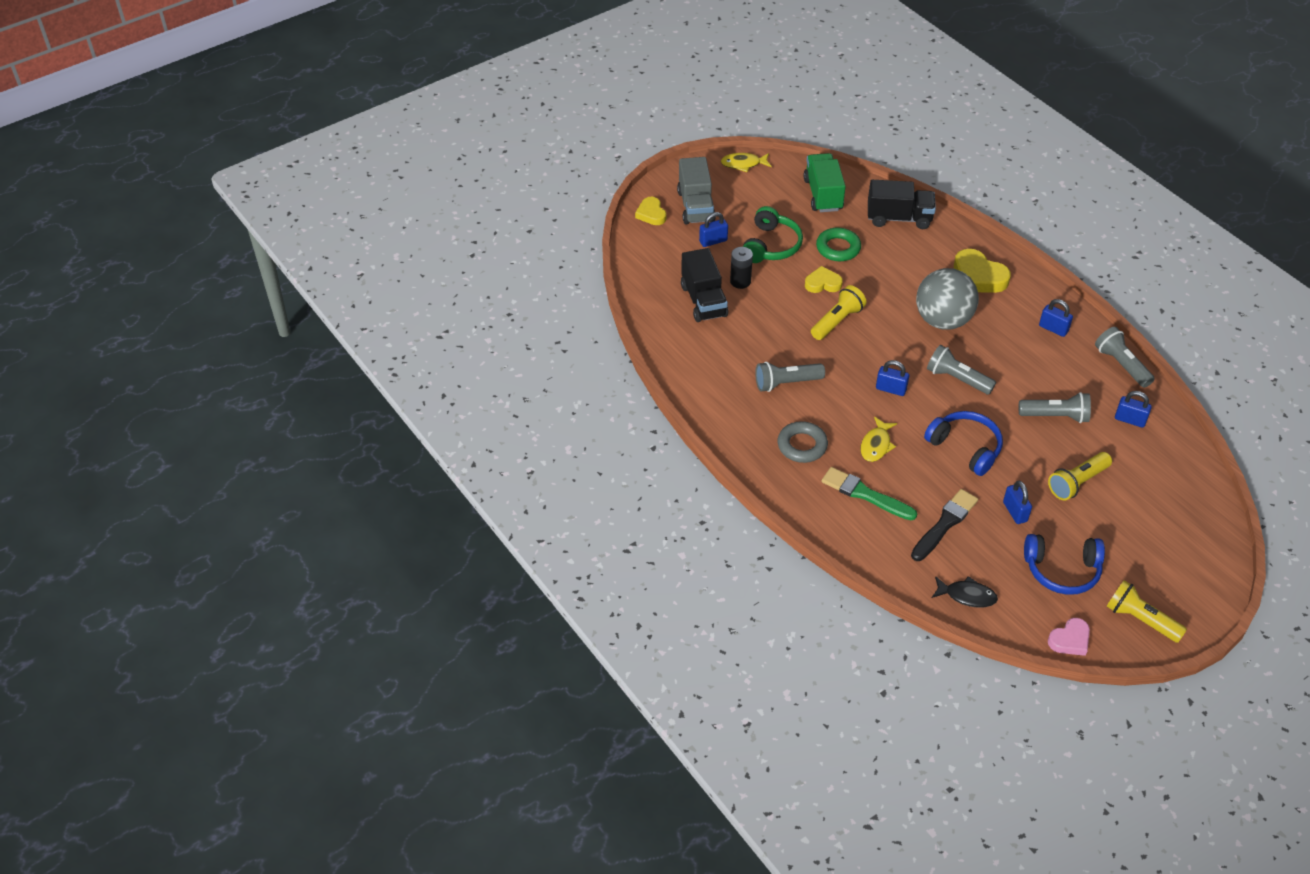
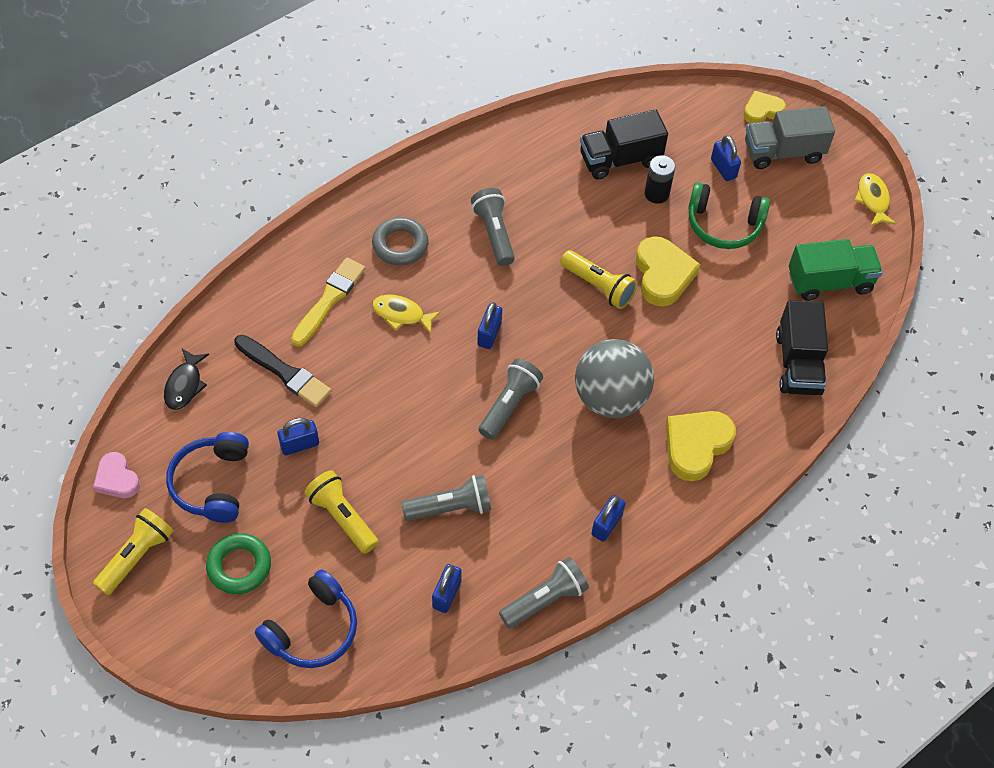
camera: 85 degrees right, 10 degrees up
(822, 283) = (663, 275): yellow heart -> yellow heart, size x1.61
(838, 248) = (729, 293): green ring -> green ring (239, 566)
(865, 494) = (329, 300): green brush -> yellow brush
(965, 447) = (398, 403): blue headphones -> blue headphones (313, 630)
(1055, 416) = (451, 507): grey flashlight -> grey flashlight turned 105 degrees counterclockwise

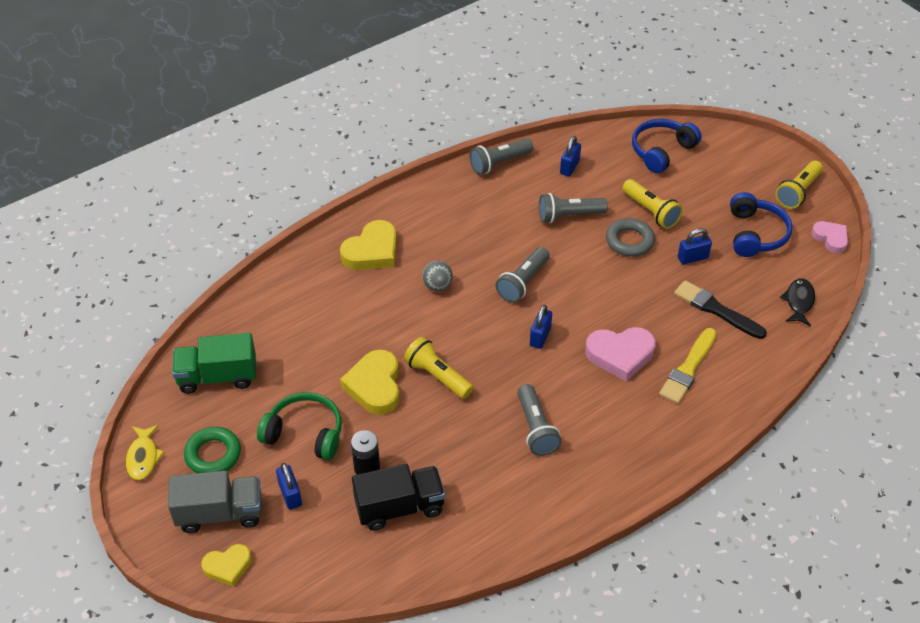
camera: 175 degrees left, 10 degrees down
(239, 566) = (721, 185): green ring -> green ring (213, 454)
(400, 245) = (628, 418): grey ring -> grey ring (629, 241)
(401, 314) = (620, 355): yellow fish -> pink heart
(607, 525) = (450, 203): blue padlock -> none
(610, 398) = (437, 286): grey ball -> grey ball, size x0.46
(798, 363) = (270, 309): black truck -> none

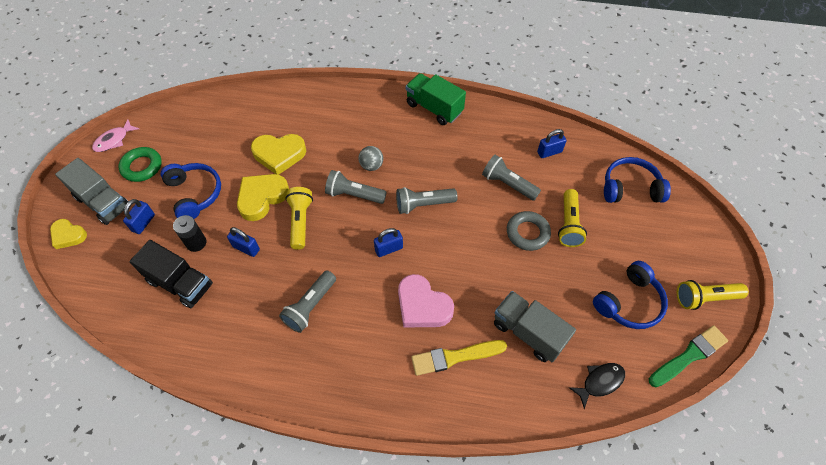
camera: 45 degrees right, 10 degrees up
(143, 457) = (114, 140): yellow fish -> pink fish
(217, 377) = (199, 125): green truck -> green truck (434, 108)
(305, 433) = (195, 194): green headphones -> blue headphones
(372, 251) = (363, 116): yellow heart -> yellow heart (279, 155)
(499, 163) = (506, 116): grey flashlight -> grey flashlight (354, 195)
(692, 258) = (558, 281): blue padlock -> blue padlock (246, 248)
(716, 310) = (528, 333): black brush -> grey truck
(830, 238) = (689, 356): pink heart -> green brush

